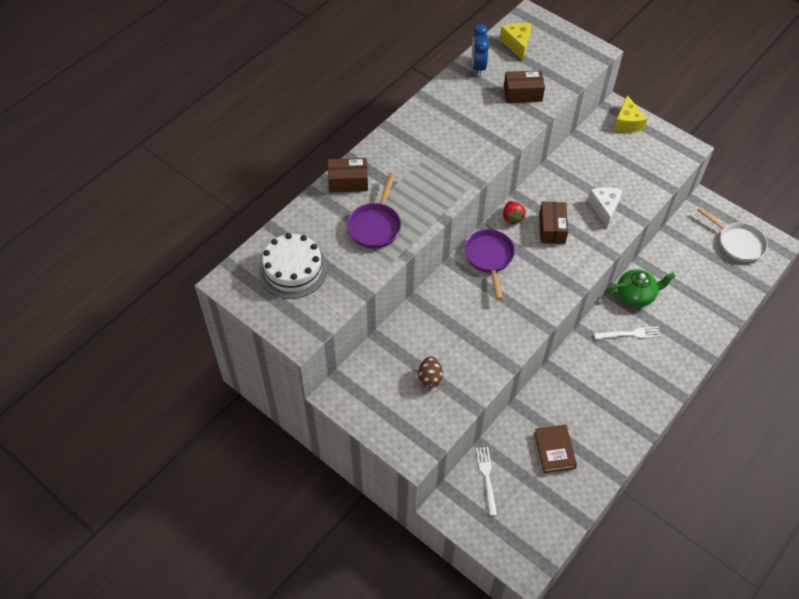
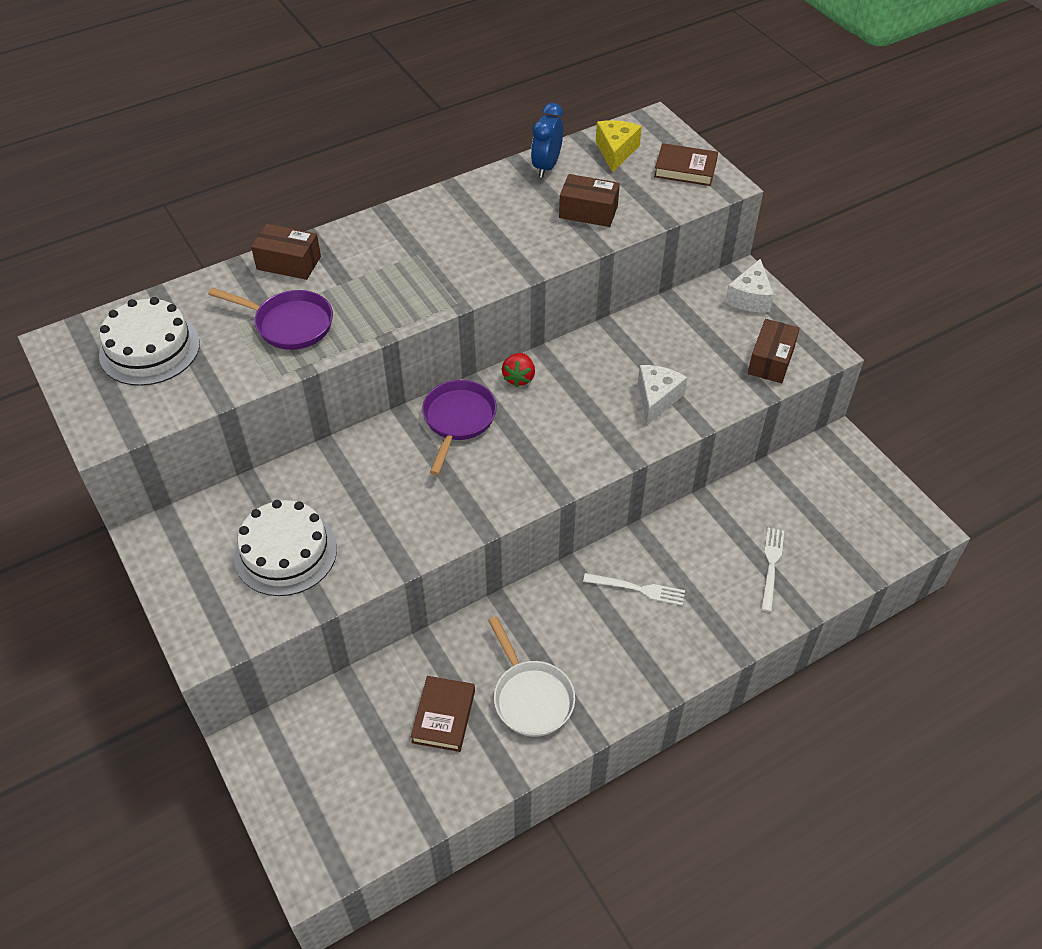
camera: 20 degrees right, 5 degrees down
(375, 226) = (289, 324): purple pan -> purple pan turned 105 degrees counterclockwise
(430, 378) = (286, 552): brown egg -> white cake
(487, 478) = (328, 723): white fork -> white fork (771, 566)
(552, 228) = (567, 405): brown box -> brown box (771, 361)
(567, 46) = (685, 169): none -> brown book
(627, 122) = (750, 298): yellow cheese -> white cheese
(636, 295) = (675, 539): green teapot -> none
(738, 243) = (865, 510): white pan -> white pan (531, 697)

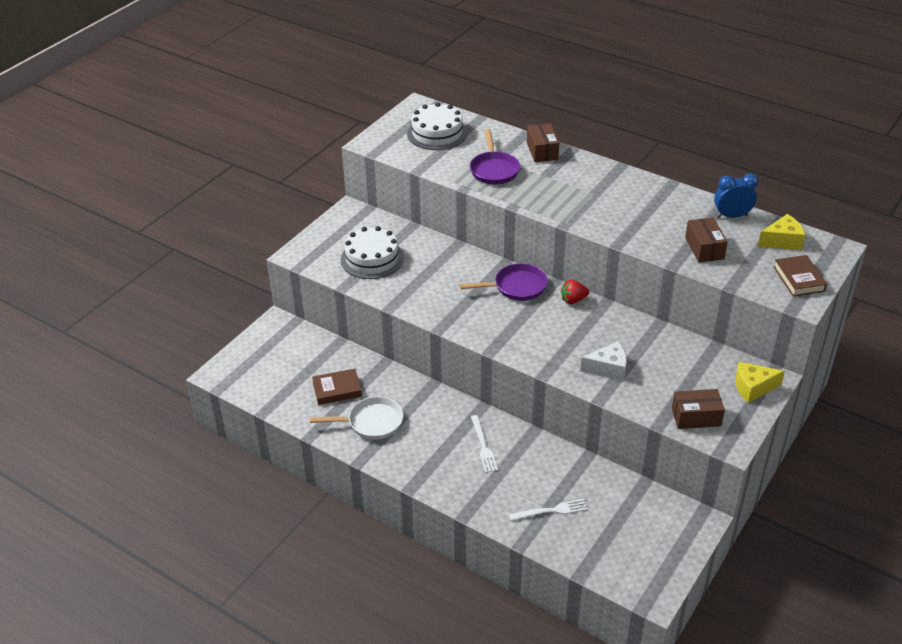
camera: 65 degrees right, 10 degrees down
(531, 697) = (371, 422): white pan -> white pan turned 135 degrees counterclockwise
(750, 298) = (753, 388): white cheese -> yellow cheese

